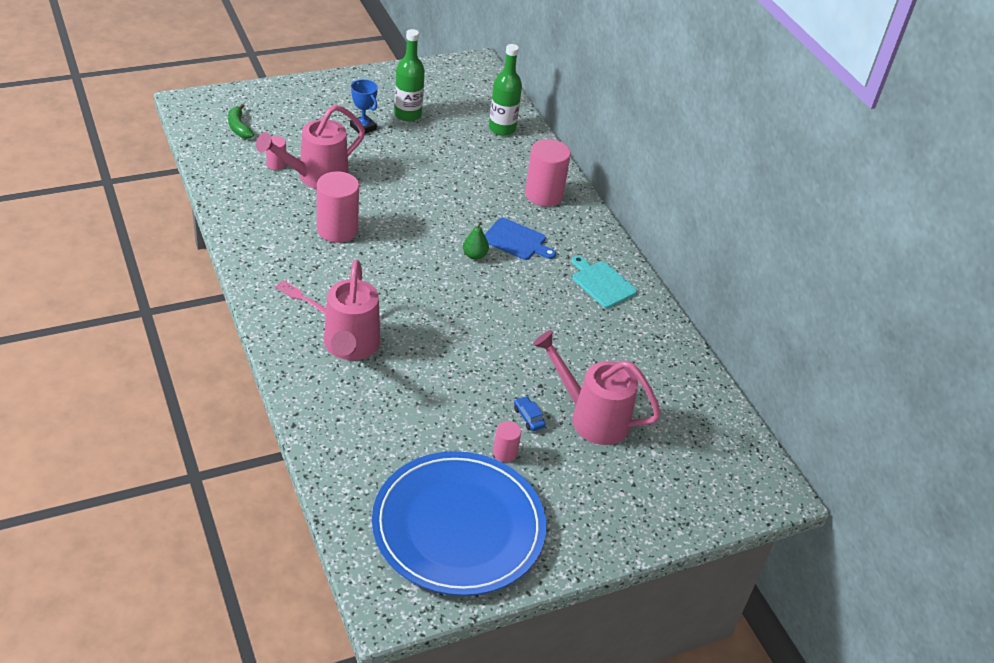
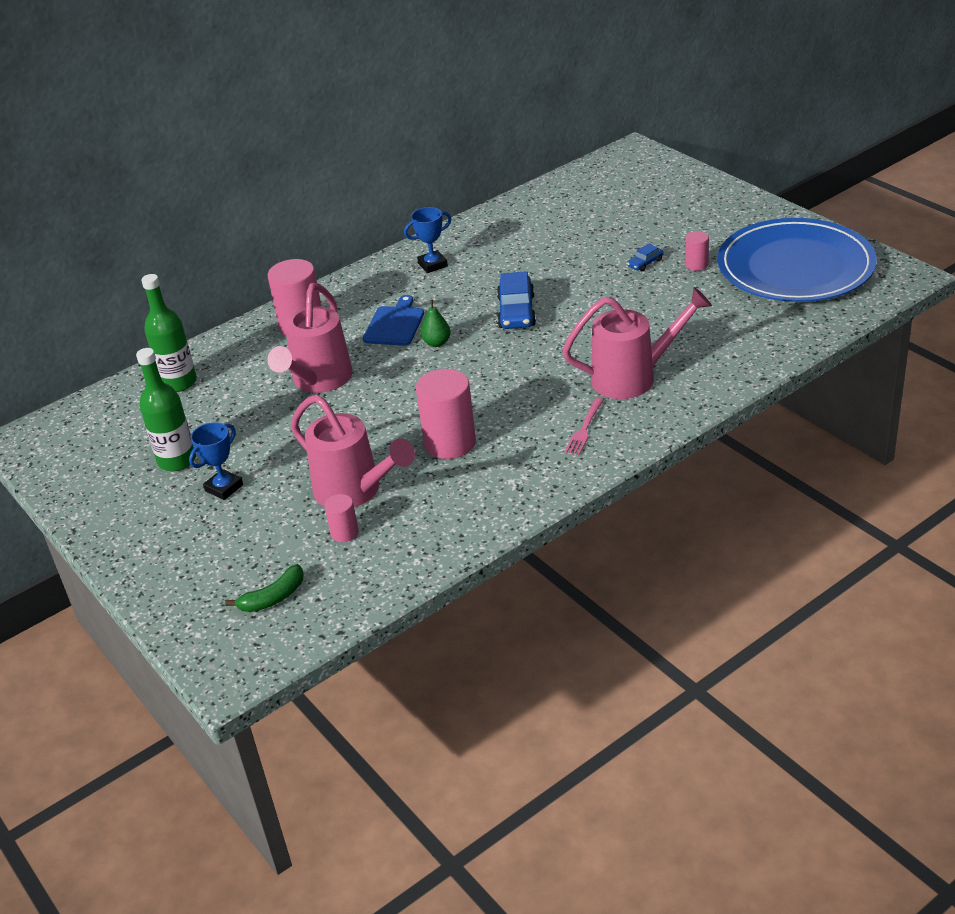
camera: 95 degrees left, 5 degrees down
(494, 311) = (516, 312): none -> blue car
(592, 417) = (619, 235): pink watering can -> pink watering can (319, 381)
(602, 283) = (432, 265): turquoise cutting board -> blue trophy

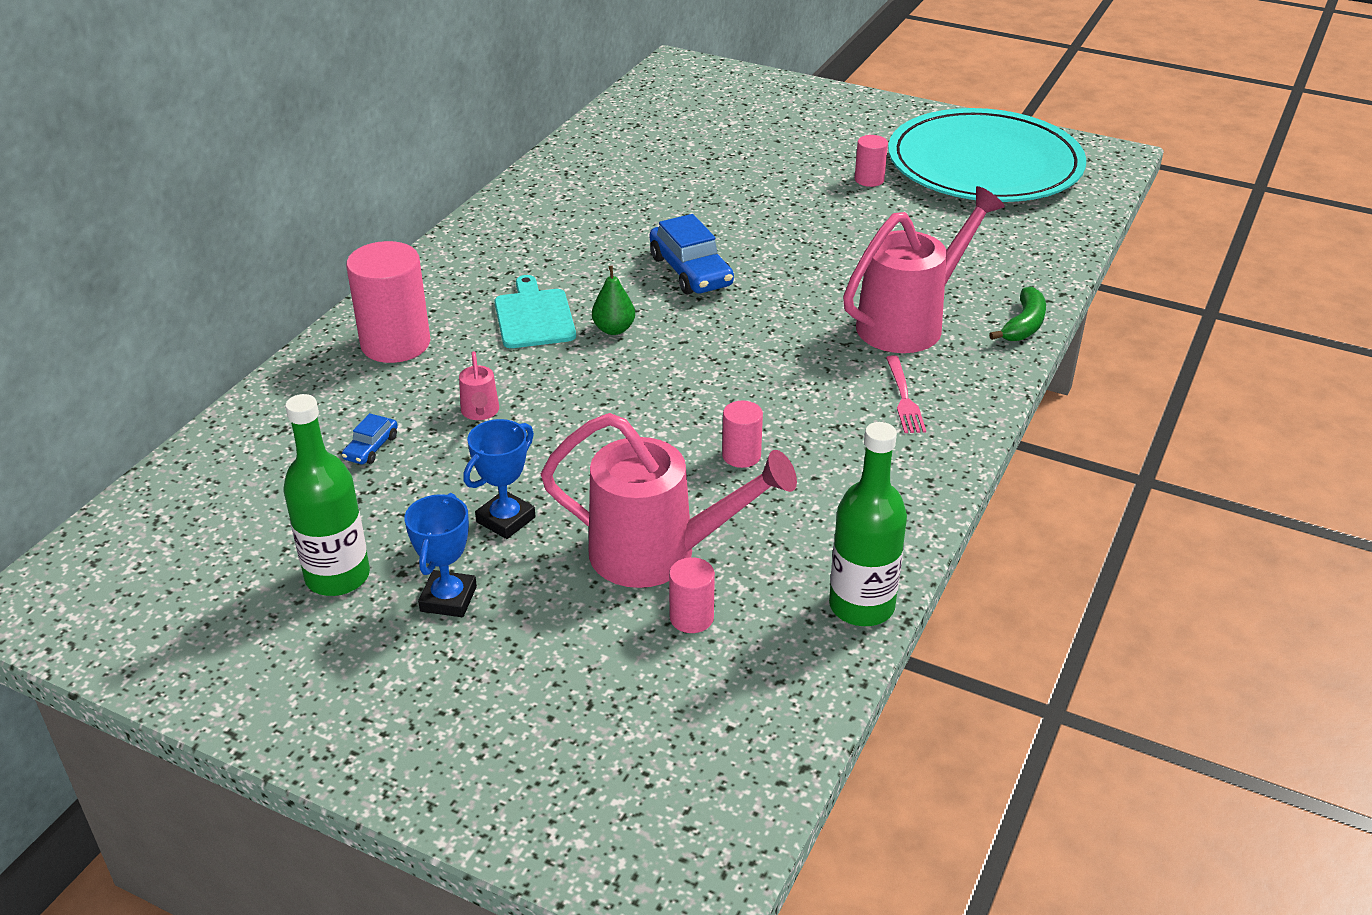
camera: 30 degrees left, 0 degrees up
(179, 382) = (254, 460): green bottle -> green bottle (861, 606)
(273, 597) = (659, 746): green banana -> green banana (1024, 325)
(319, 381) = (480, 412): pink watering can -> pink watering can, size x0.42
(395, 324) = (534, 316): blue cutting board -> turquoise cutting board
(432, 265) = (526, 232): blue trophy -> blue trophy (505, 519)
(450, 443) = (741, 455): pink cylinder -> pink cylinder, size x0.51
(645, 263) = (805, 187): blue car -> blue car (371, 447)
(795, 266) = (984, 164): blue plate -> turquoise plate

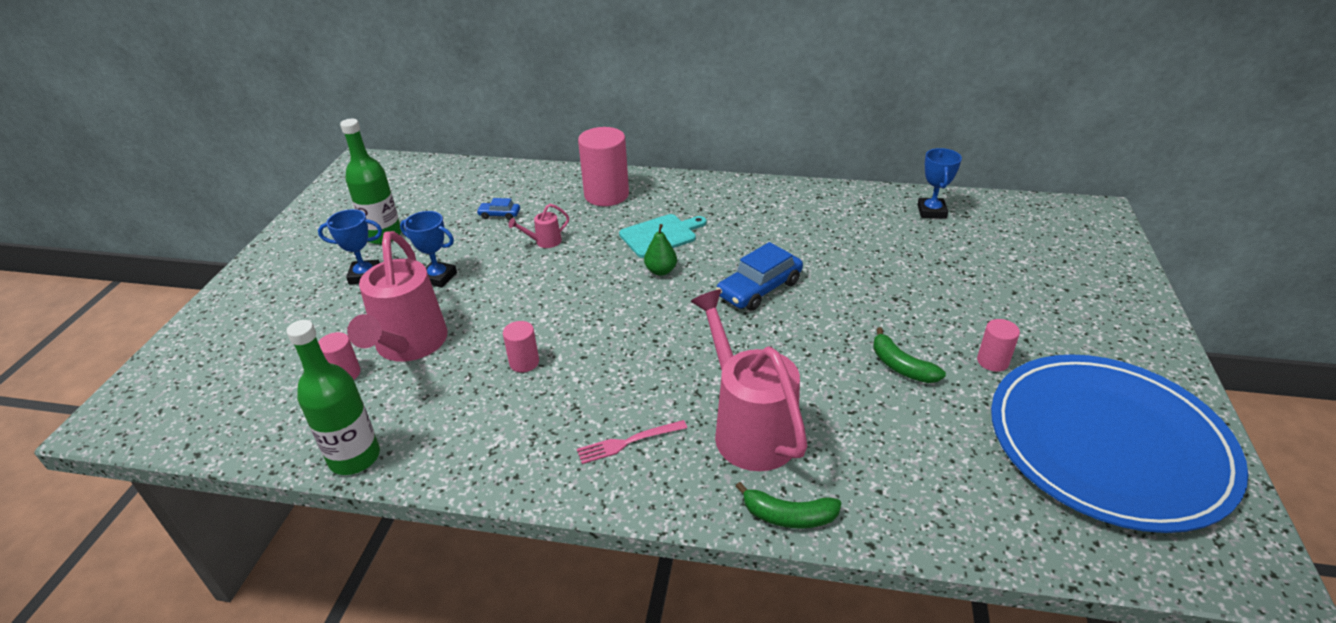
camera: 75 degrees right, 0 degrees up
(615, 139) = (931, 211): none -> blue trophy
(856, 224) = (901, 366): none -> green banana
(909, 323) = (749, 428): pink watering can -> pink watering can turned 150 degrees counterclockwise
(984, 164) = (1108, 444): turquoise plate -> blue plate

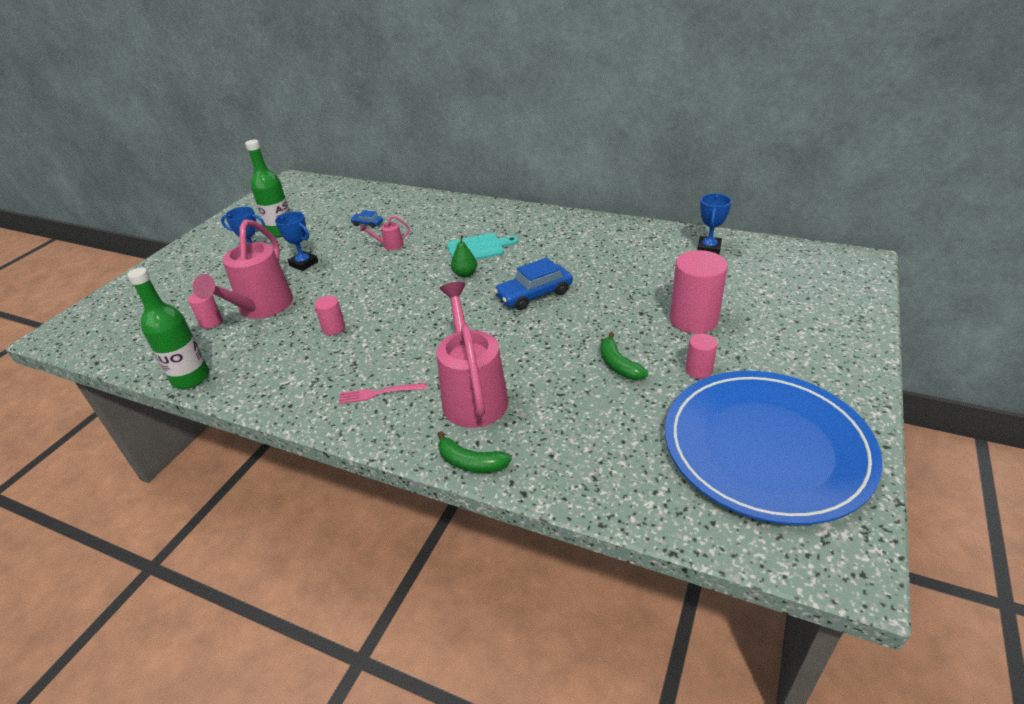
camera: 15 degrees right, 0 degrees up
(606, 195) = (452, 215): pink cylinder -> pink cylinder (693, 320)

